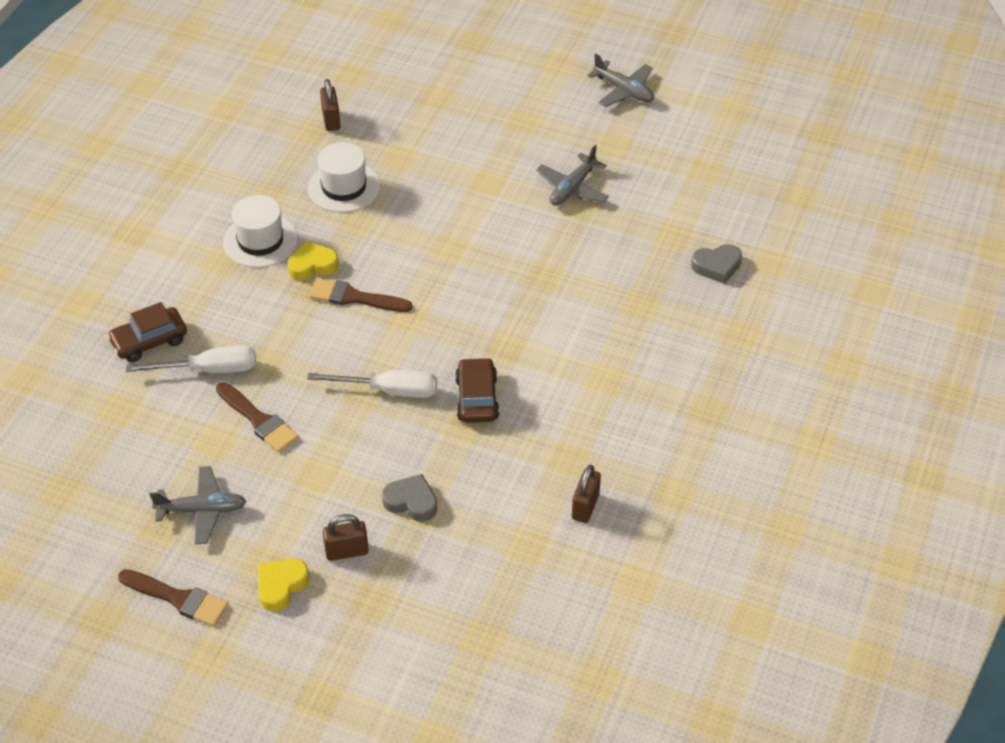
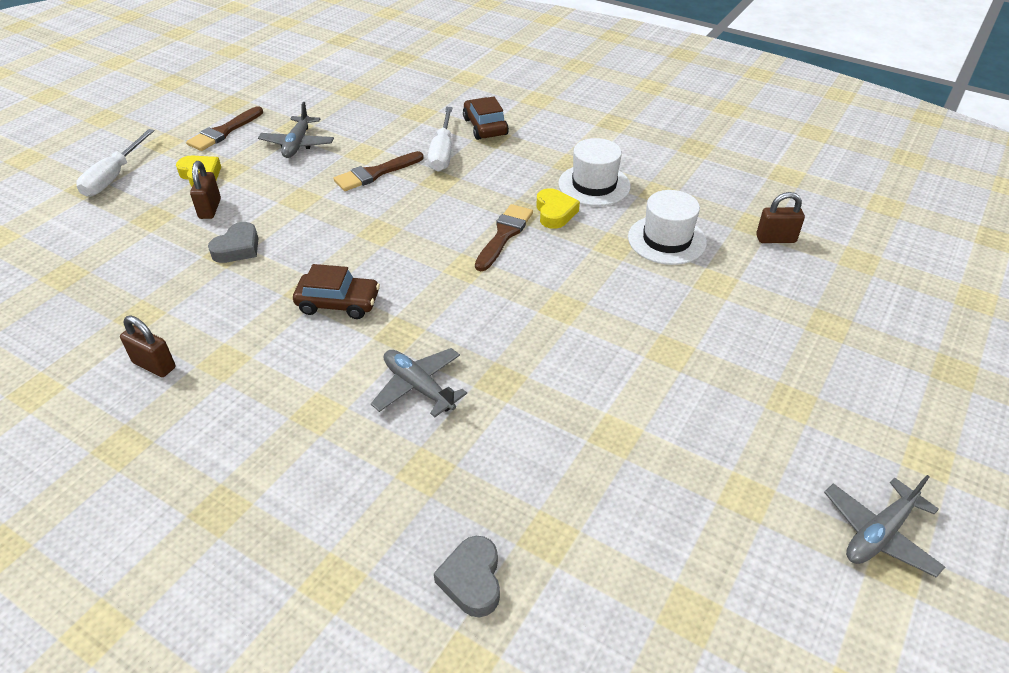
camera: 100 degrees right, 5 degrees down
(389, 390) = (375, 247): white screwdriver -> white screwdriver (114, 177)
(572, 188) = (655, 433): grey plane -> grey plane (418, 387)

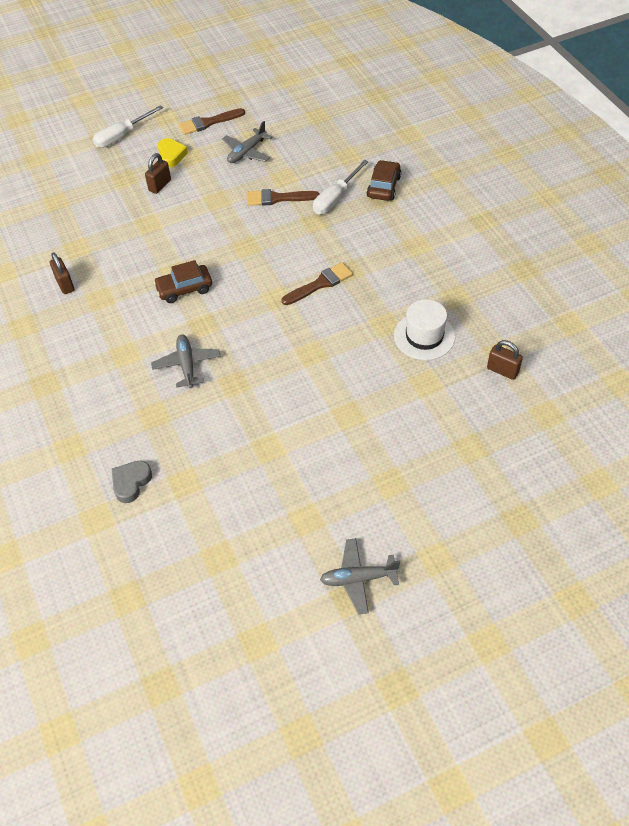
camera: 35 degrees right, 10 degrees up
(237, 248) = (156, 223): grey heart -> none
(338, 303) = (184, 289): brown car -> brown car turned 120 degrees clockwise
(555, 213) = (368, 281): yellow heart -> none
(594, 185) = (416, 270): white hat -> none

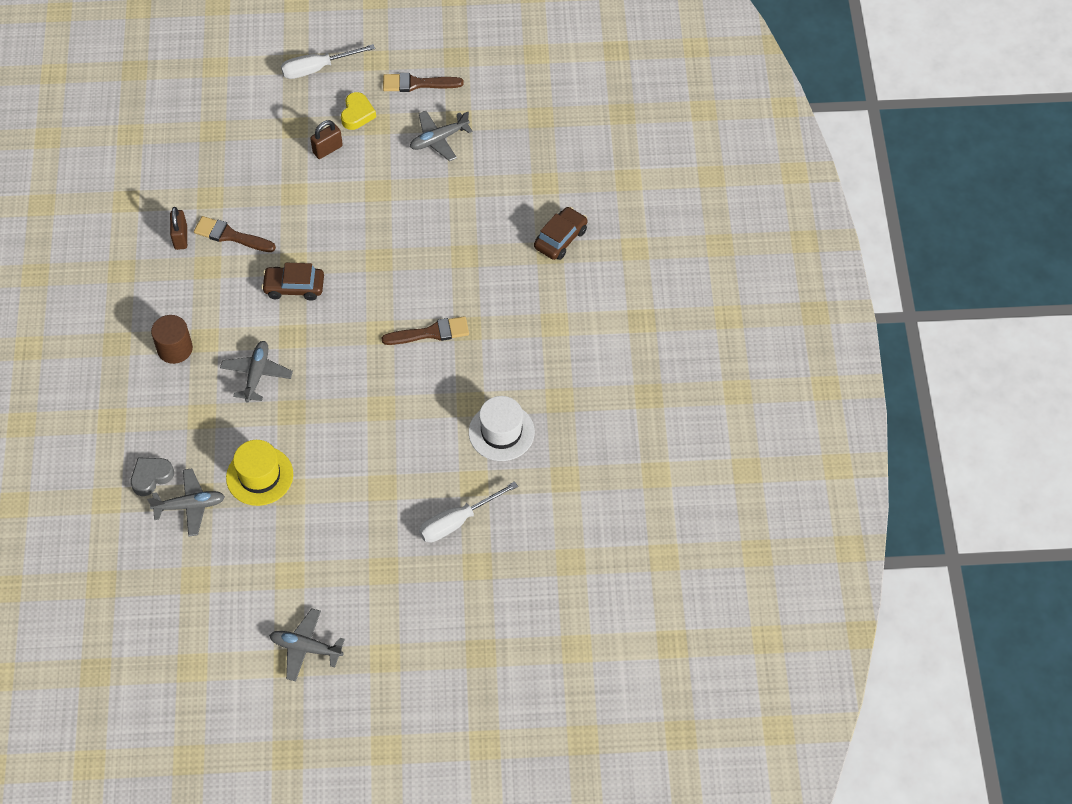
camera: 20 degrees right, 5 degrees up
(101, 370) = (175, 349): none -> brown cylinder
(180, 494) = (190, 506): none -> grey plane
(233, 445) = (259, 476): none -> yellow hat
(278, 198) = (441, 212): brown brush -> brown brush (230, 236)
(335, 198) = (501, 234): white screwdriver -> white screwdriver (457, 521)
(502, 370) = (556, 499): brown padlock -> none

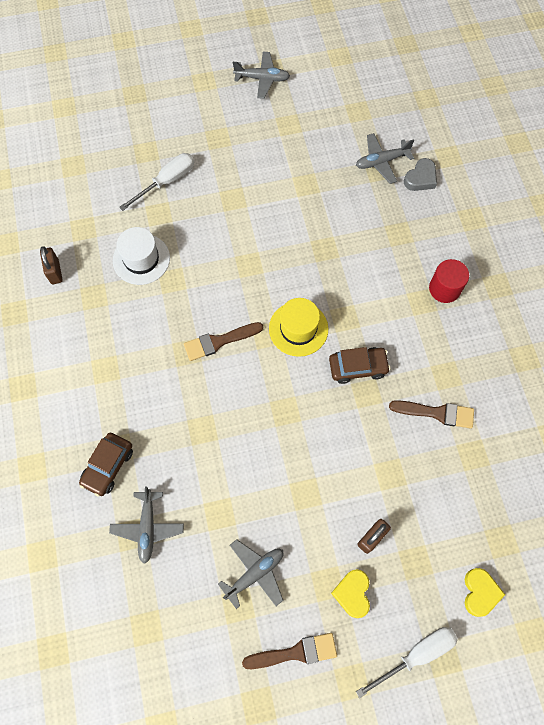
camera: 170 degrees right, 10 degrees up
(175, 349) = (444, 289): brown cylinder -> red cylinder
(180, 237) = (484, 403): brown padlock -> brown padlock (55, 272)
(247, 99) = (480, 592): none -> yellow heart
(257, 374) = (364, 277): grey plane -> grey plane (148, 527)
(259, 476) = (334, 192): yellow hat -> yellow hat (298, 328)

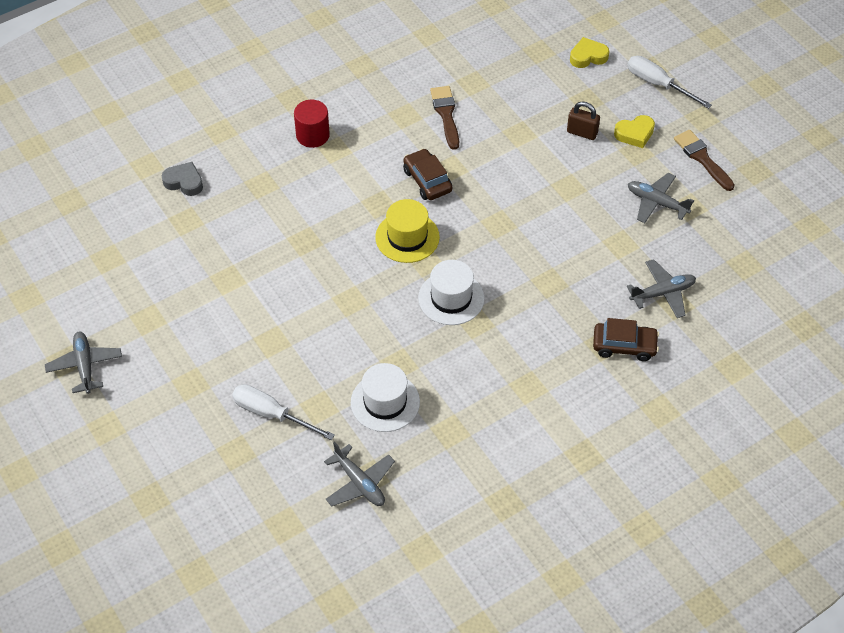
camera: 110 degrees left, 15 degrees down
(55, 272) = (437, 482): brown padlock -> none
(219, 341) = (451, 298): brown brush -> white hat
(381, 161) = (173, 220): grey plane -> grey plane (359, 483)

